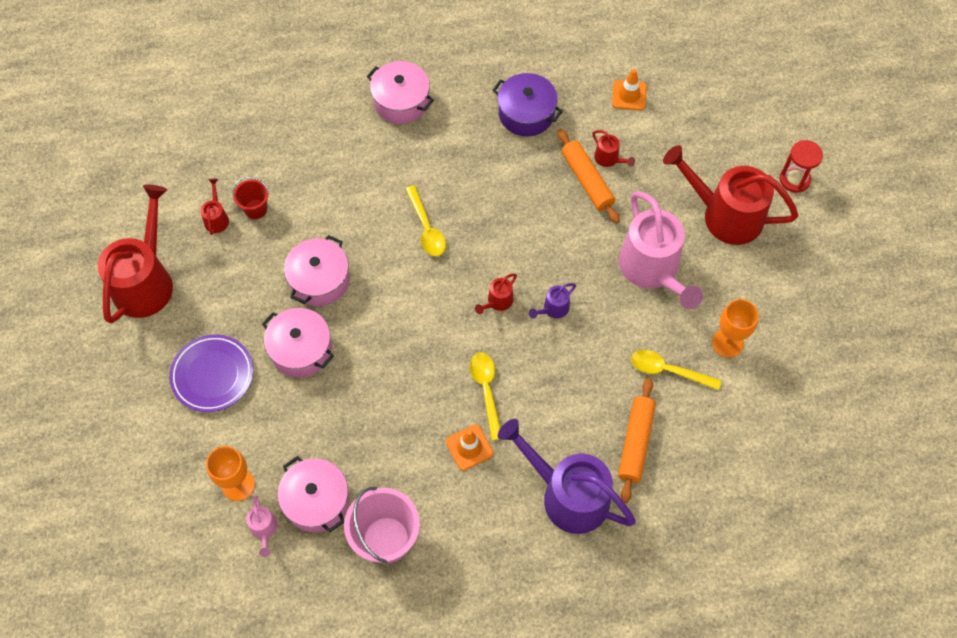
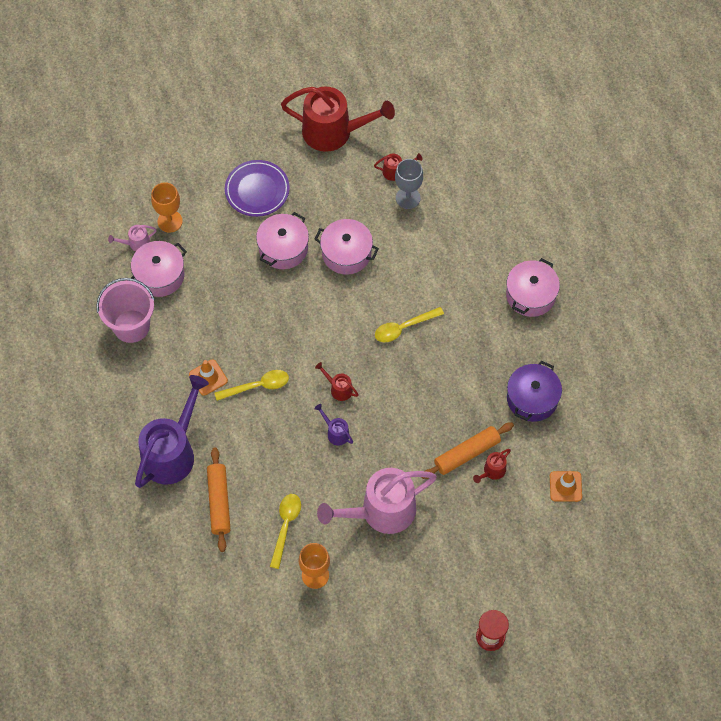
camera: 85 degrees right, 0 degrees up
(256, 209) = (408, 198): red bucket -> grey goblet
(635, 442) = (219, 502): orange rolling pin -> orange rolling pin turned 75 degrees clockwise
(724, 215) = (444, 572): red watering can -> none

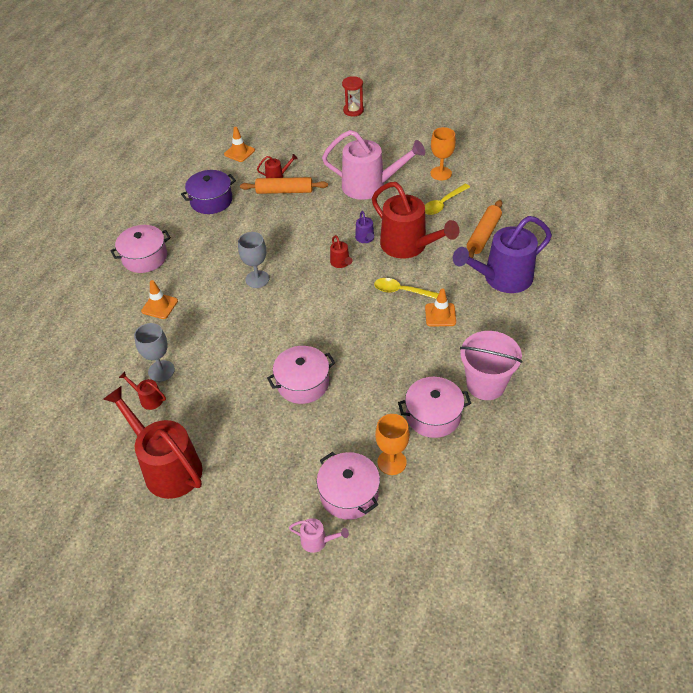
camera: 145 degrees left, 15 degrees down
(136, 243) = (439, 457): pink watering can -> pink watering can (318, 541)
(257, 190) = (286, 448): purple plate -> none
(286, 446) = (409, 246): none -> red watering can
(346, 253) = (253, 352): pink pot -> pink pot (349, 494)
(403, 328) = (257, 279): yellow spoon -> grey goblet
(466, 253) = (159, 306): none -> orange traffic cone

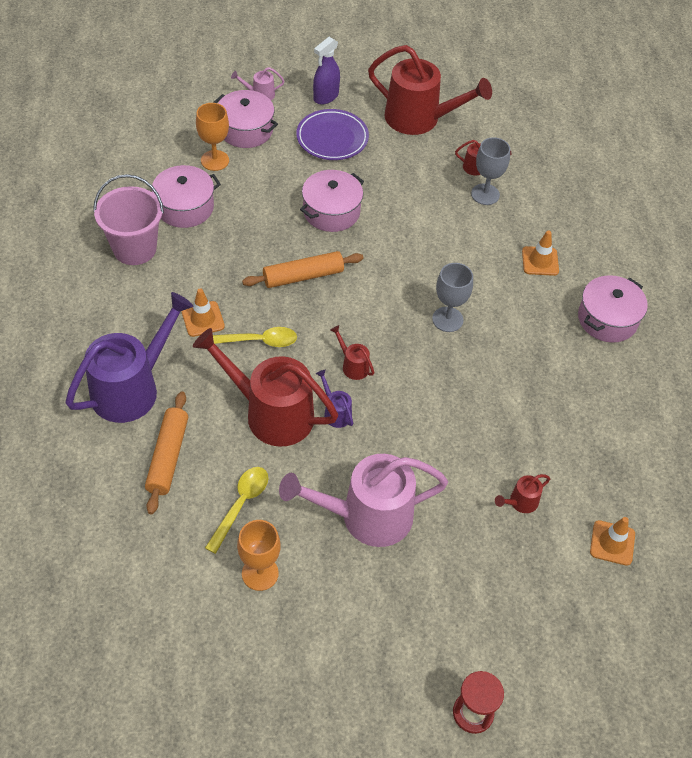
camera: 155 degrees right, 5 degrees up
(211, 201) = (588, 430): purple pot -> none
(247, 520) = (325, 97): none -> purple spray bottle
(266, 462) = (332, 138): none -> purple plate
(284, 191) = (492, 474): orange rolling pin -> orange rolling pin (303, 276)

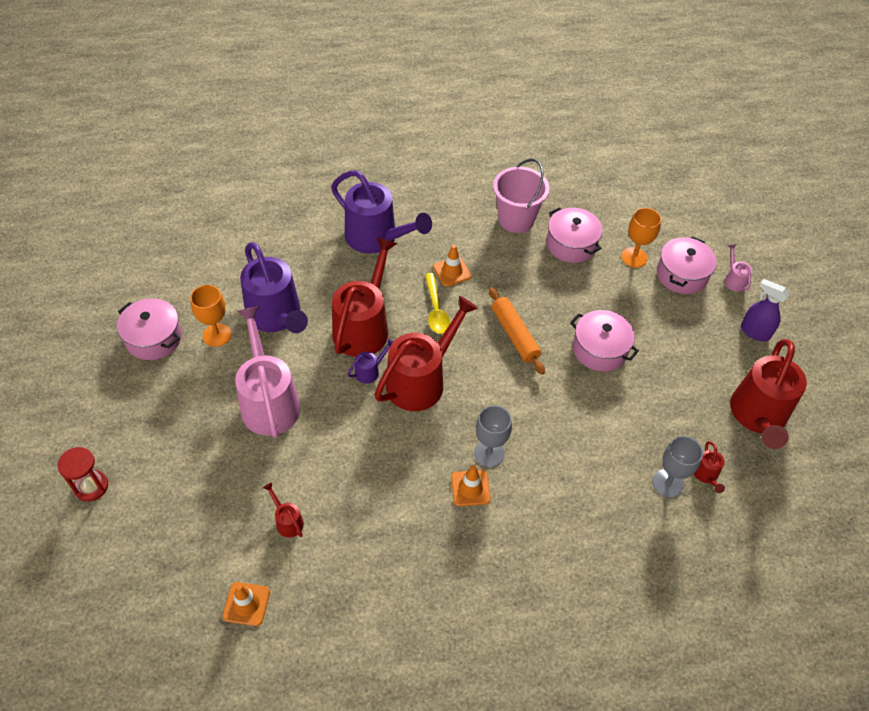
camera: 85 degrees right, 0 degrees up
(168, 457) = (316, 268): orange rolling pin -> none
(241, 504) = (276, 317): yellow spoon -> purple watering can
(332, 138) = (697, 342): purple plate -> none
(353, 365) = (421, 380): red watering can -> red watering can, size x2.38
(540, 261) = (587, 539): orange traffic cone -> orange traffic cone (470, 488)
(607, 319) = (521, 609): pink pot -> pink pot (154, 338)

